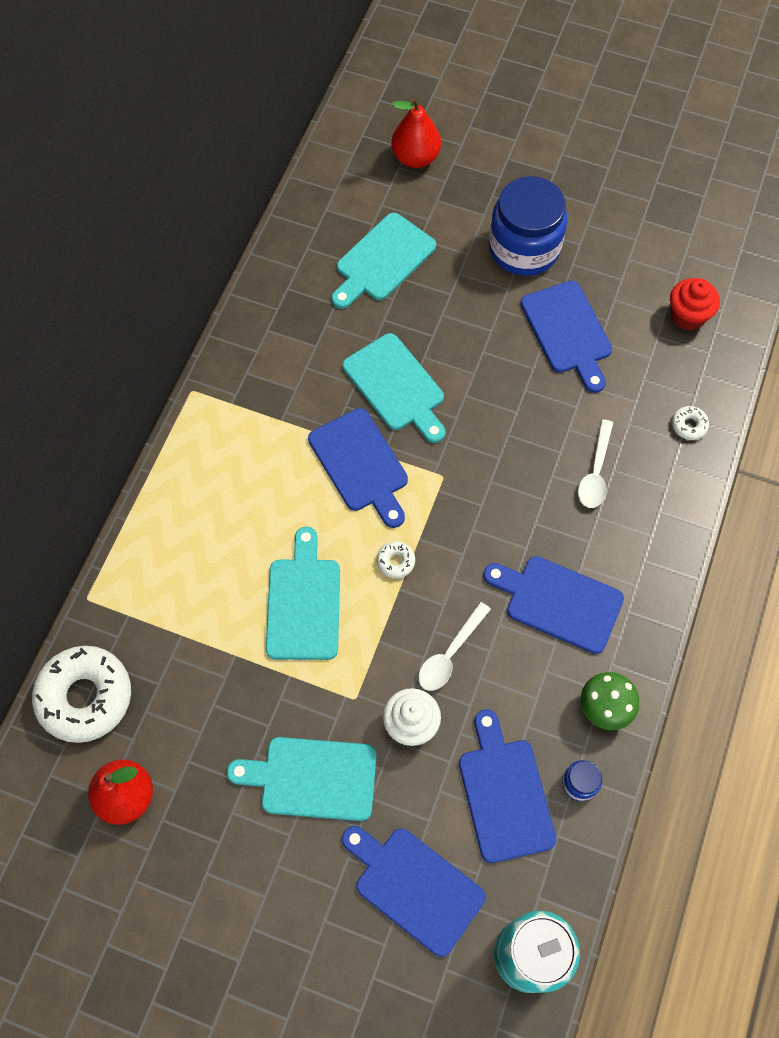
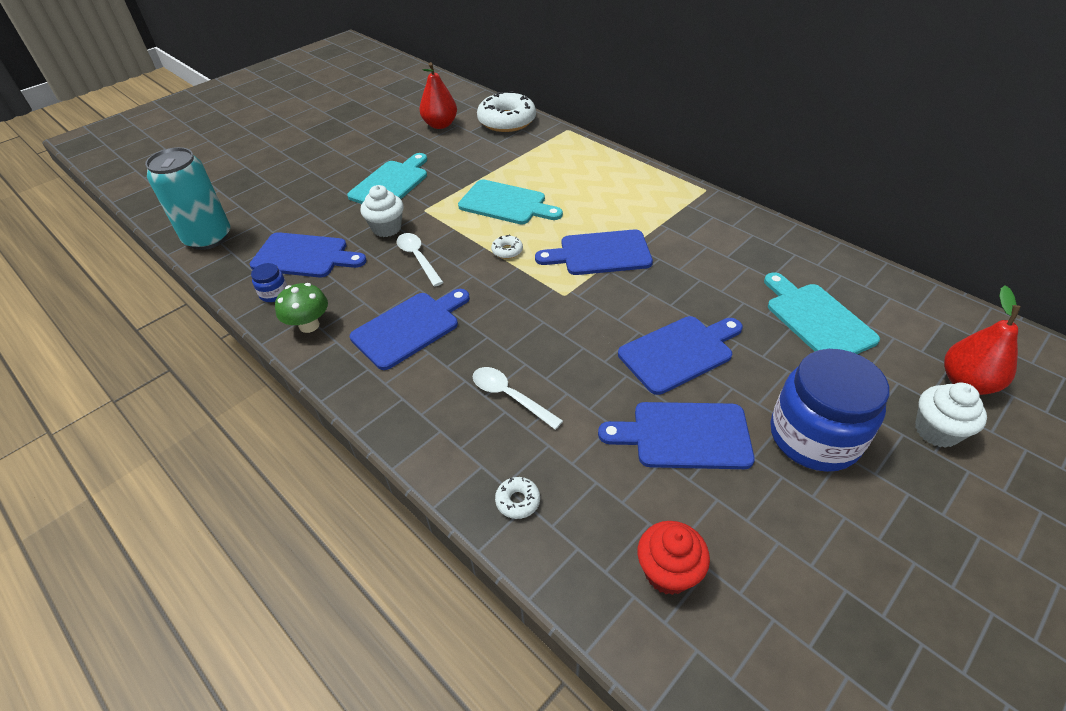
camera: 115 degrees right, 20 degrees down
(396, 386) = (666, 291): turquoise cutting board -> none
(414, 886) = (293, 205): blue cutting board -> blue cutting board (679, 352)
(478, 176) = (936, 431): none -> white cupcake

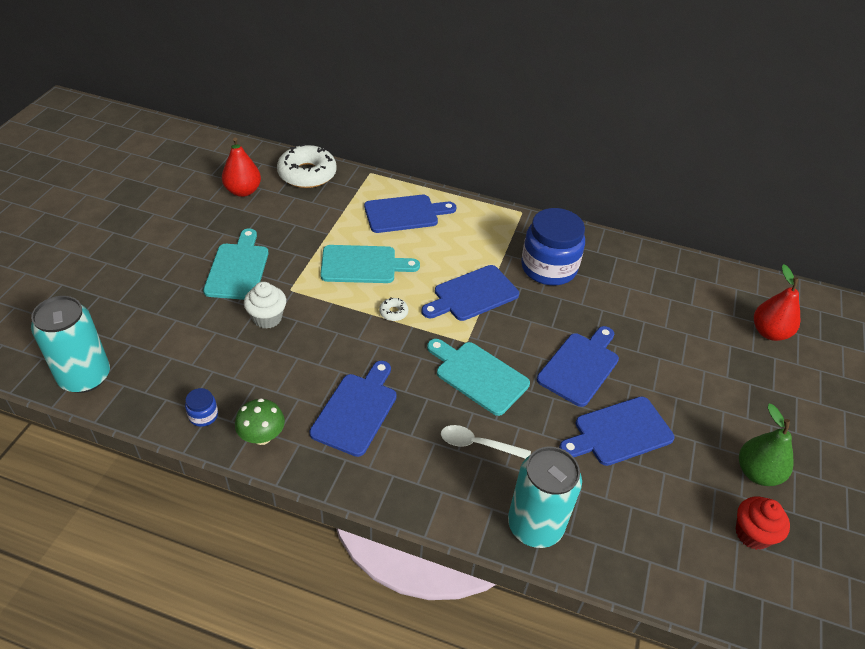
camera: 30 degrees left, 0 degrees up
(304, 256) = (205, 369): blue cutting board -> blue cutting board (405, 214)
(418, 258) = (318, 341): white spoon -> none
(518, 501) = (535, 525): white donut -> turquoise can
(668, 572) = (661, 536): red cupcake -> red cupcake (752, 534)
(814, 437) = (700, 404): blue jar -> blue jar (548, 268)
(817, 319) = (658, 310): turquoise cutting board -> turquoise cutting board (478, 375)
(852, 545) = (757, 473): none -> green pear
(936, 431) = (767, 374): white cupcake -> none

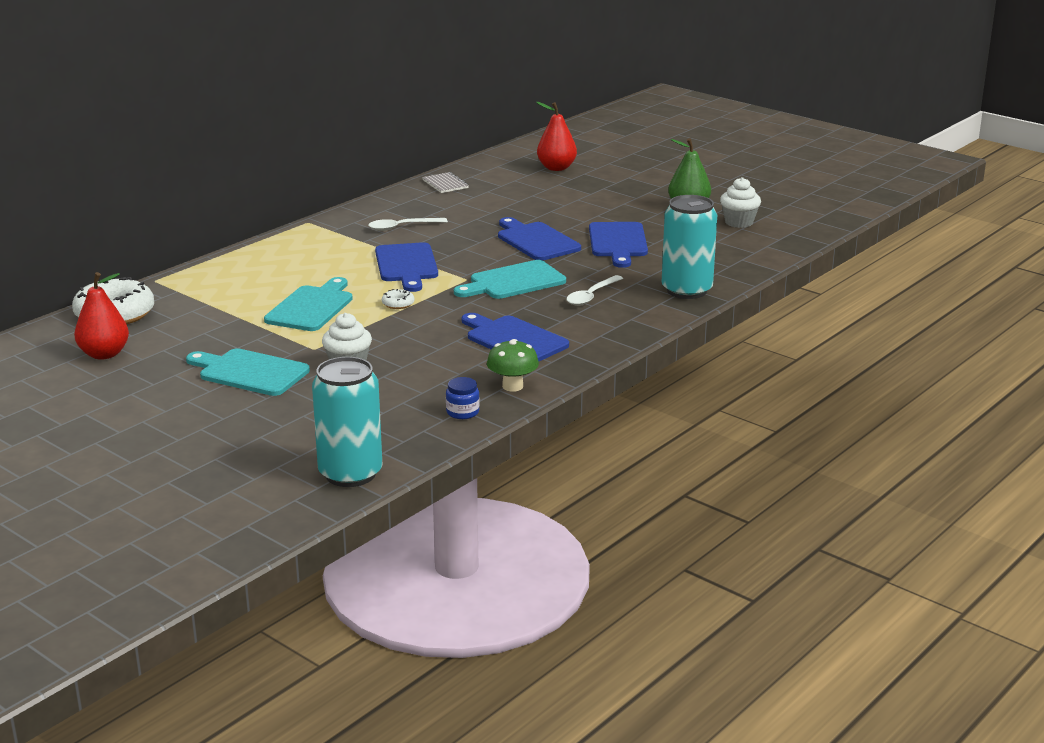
camera: 65 degrees left, 20 degrees down
(405, 214) = (250, 274): blue cutting board -> none
(548, 268) = (401, 227): blue jar -> white spoon
(663, 266) = (445, 184): none -> grey notebook
(752, 534) = (739, 222): red cupcake -> white cupcake

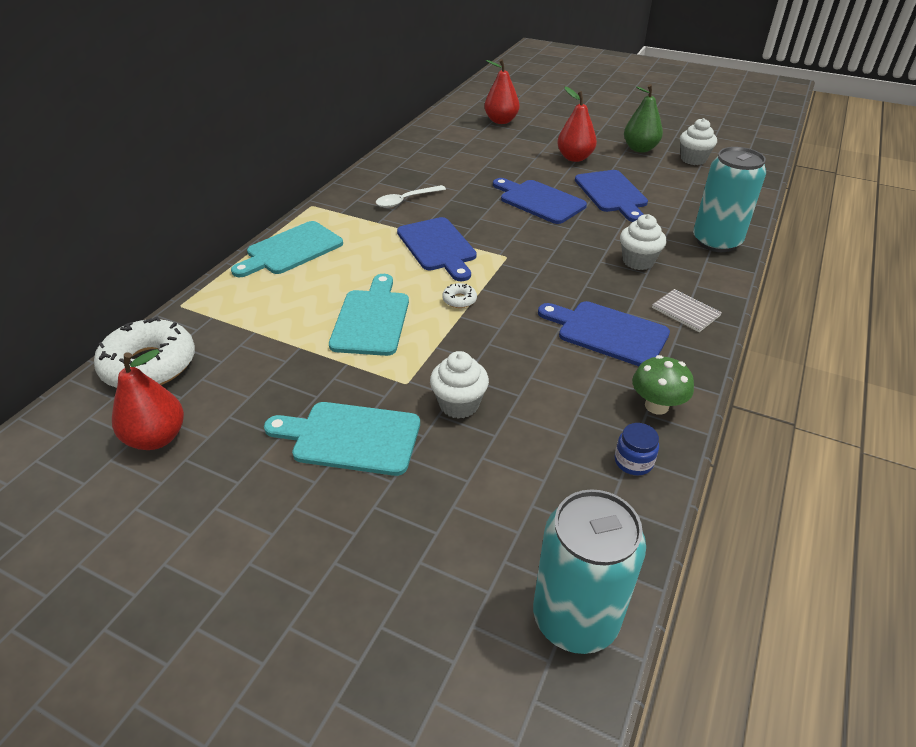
camera: 15 degrees left, 15 degrees up
(445, 184) = (416, 147): grey notebook -> grey notebook (685, 312)
(513, 281) = (553, 253): turquoise cutting board -> turquoise cutting board (291, 250)
(591, 296) = (638, 261): white spoon -> white cupcake
(607, 209) = (574, 158): none -> red pear

